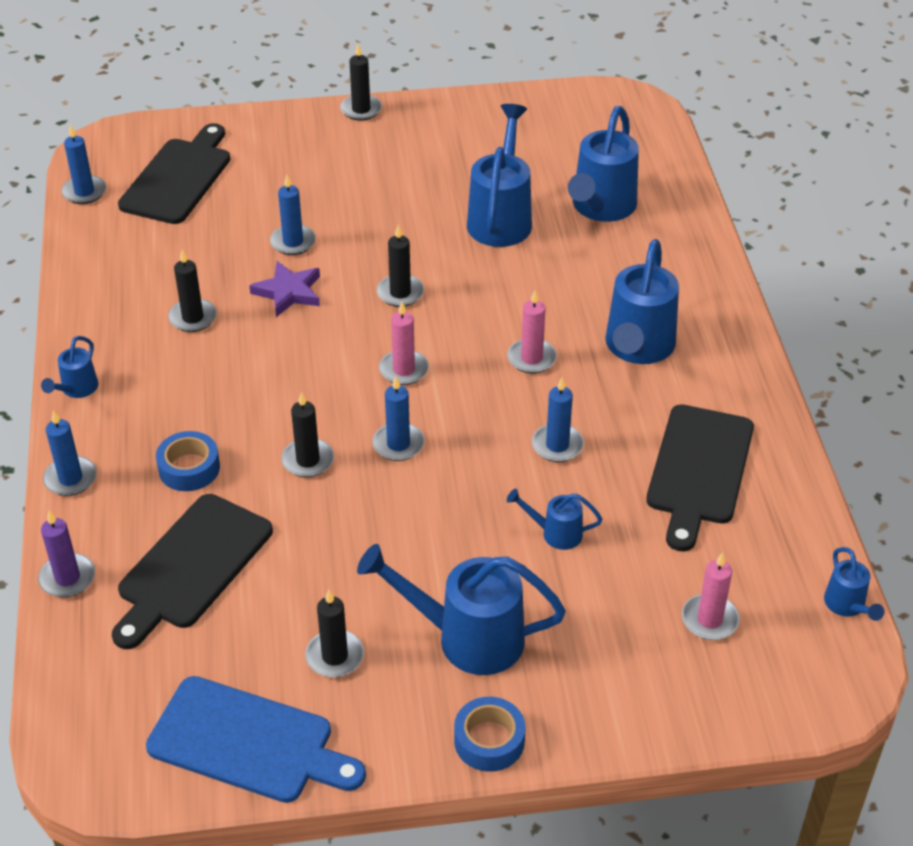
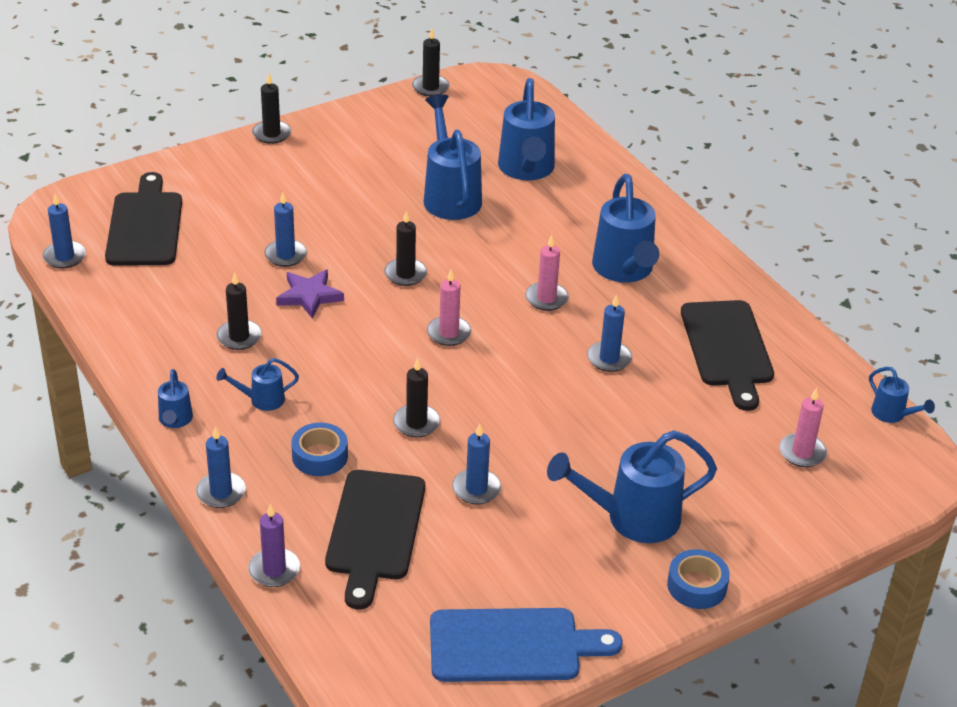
camera: 25 degrees left, 5 degrees down
(335, 656) = (538, 562): black candle -> black candle (430, 87)
(398, 444) = (482, 391): blue candle -> blue candle (476, 489)
(556, 533) = (650, 423): blue watering can -> blue watering can (262, 400)

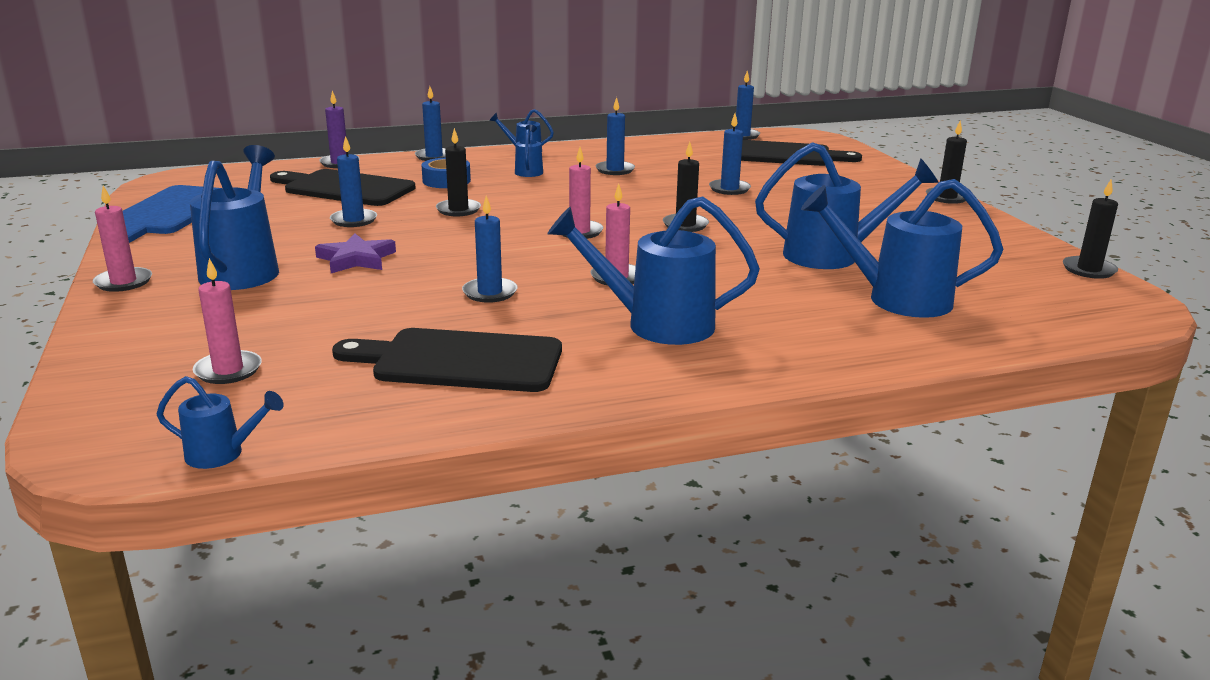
camera: 105 degrees right, 15 degrees down
(239, 337) = (615, 170): black candle -> blue candle
(309, 296) = (662, 192): purple star -> purple star (356, 259)
(697, 586) = (123, 282): blue tape -> pink candle
(892, 414) = (222, 454): blue watering can -> blue watering can turned 150 degrees counterclockwise

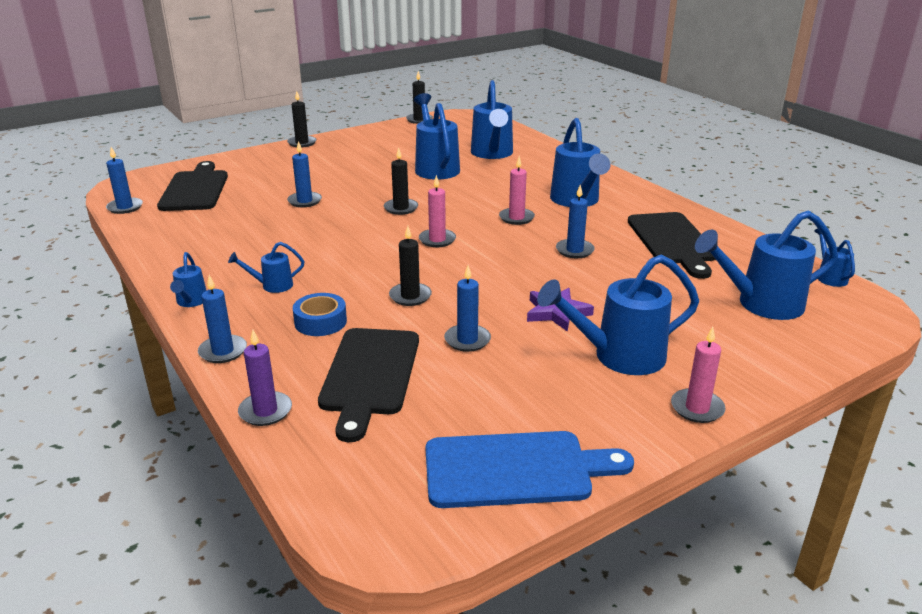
camera: 105 degrees left, 5 degrees up
(228, 370) = (762, 304): pink candle -> blue watering can
(615, 170) = (259, 247): blue candle -> none

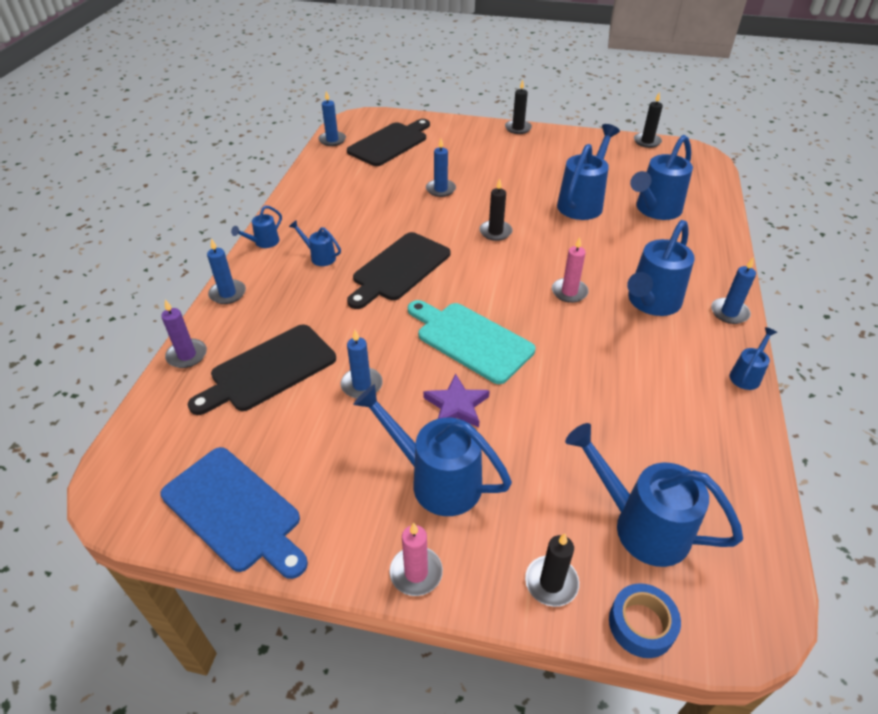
camera: 45 degrees right, 15 degrees up
(320, 322) = (304, 306): blue tape -> blue tape (641, 624)
(410, 296) = (383, 320): black candle -> black candle (551, 582)
(437, 240) = (476, 279): pink candle -> none
(498, 274) = (470, 340): none -> turquoise cutting board
(574, 250) = (565, 355): blue candle -> blue candle (729, 313)
(673, 241) = (671, 401): black cutting board -> black cutting board (399, 269)
(829, 277) = (771, 551): blue watering can -> blue watering can (746, 375)

